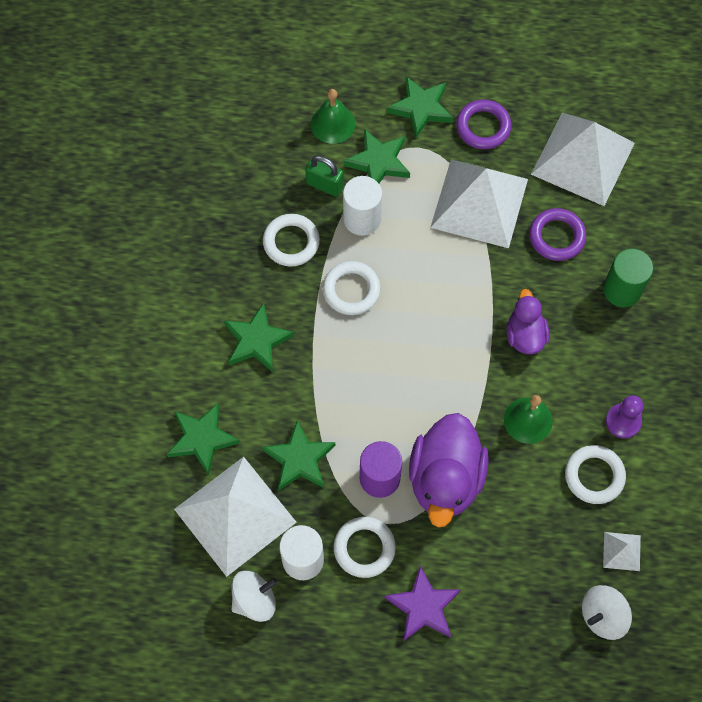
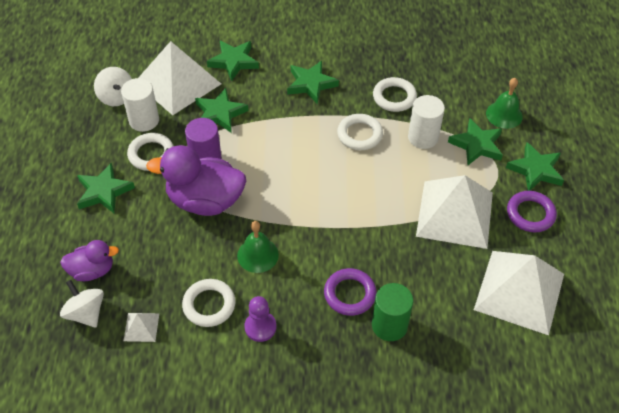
camera: 85 degrees right, 15 degrees down
(325, 185) = (448, 113): green padlock -> none
(423, 607) = (104, 191): purple star -> green star
(525, 335) = (335, 251): purple duck -> purple duck (92, 270)
(557, 237) = (434, 272): purple ring -> purple ring (349, 294)

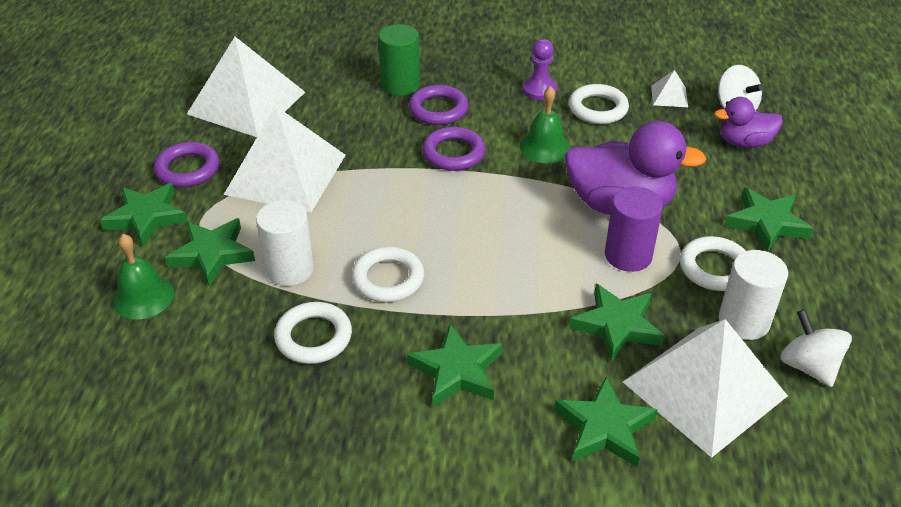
camera: 175 degrees left, 10 degrees down
(330, 243) = (453, 153): none -> purple ring

